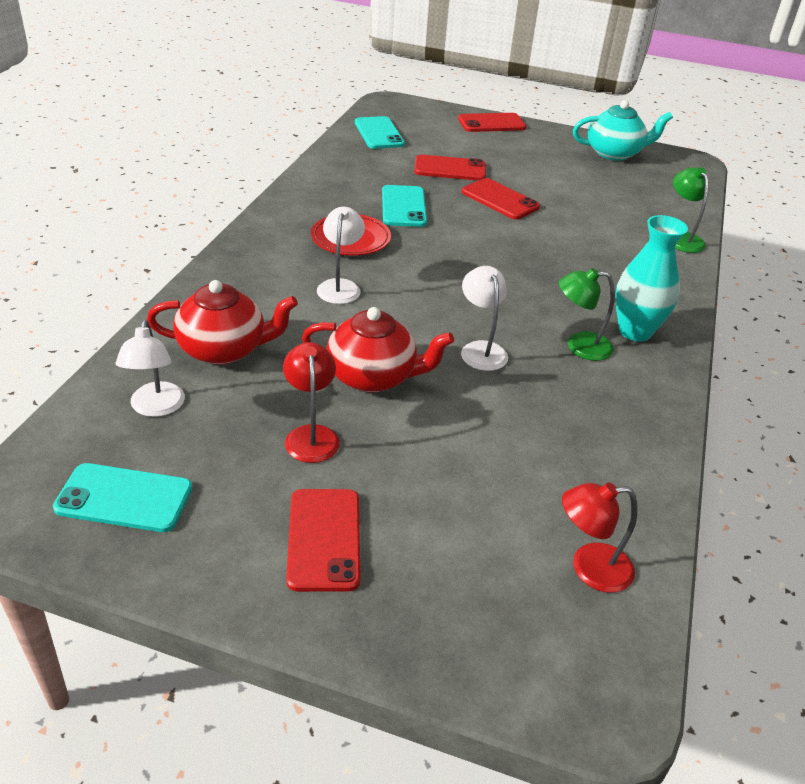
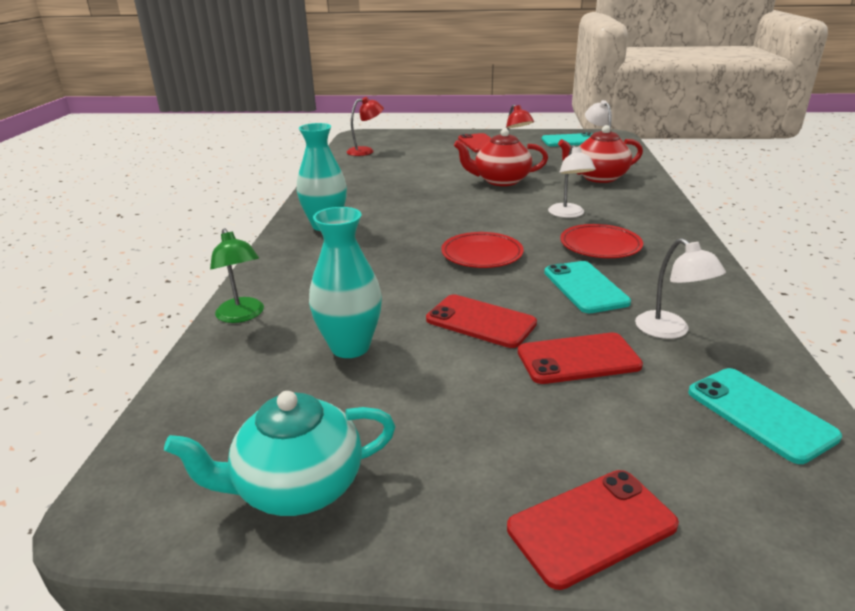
camera: 170 degrees right, 10 degrees down
(470, 253) = (482, 255): none -> red plate
(480, 349) = (441, 200): white lamp -> white lamp (670, 331)
(579, 346) = (371, 211): green lamp -> none
(594, 202) = (350, 347): none -> turquoise vase

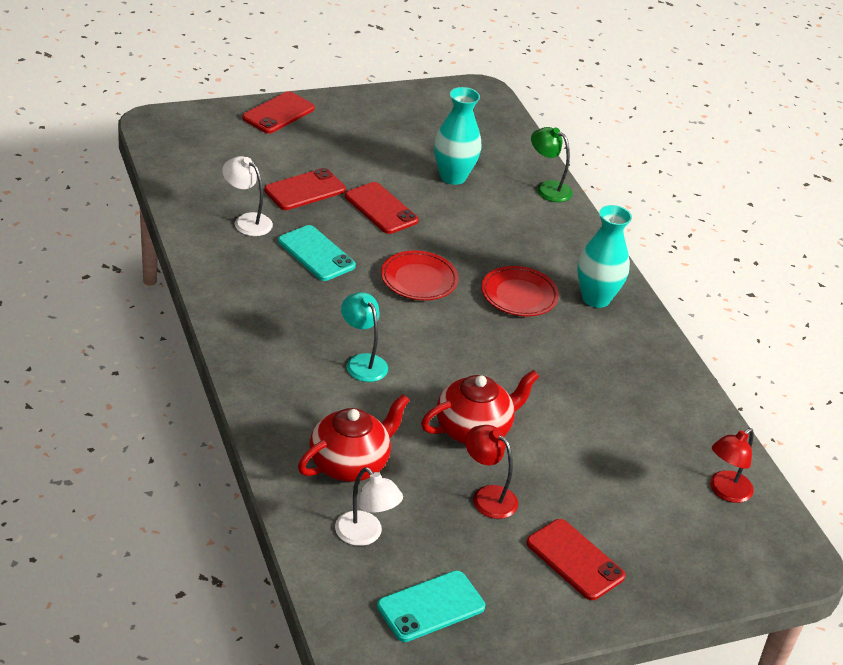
camera: 150 degrees right, 10 degrees up
(297, 487) = (414, 108): turquoise teapot -> none
(480, 321) = (381, 209): red phone -> red phone turned 45 degrees clockwise
(568, 214) = (362, 362): white lamp -> turquoise lamp
(600, 246) = (315, 310): red plate -> red plate (519, 295)
(760, 414) = (196, 172): turquoise phone -> none

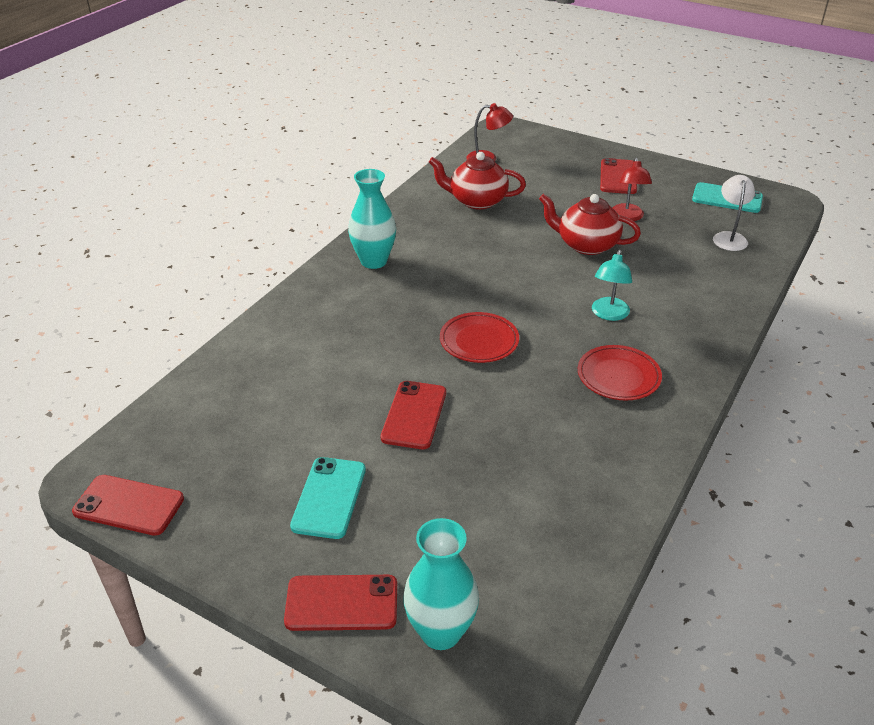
camera: 125 degrees left, 0 degrees up
(247, 221) = (558, 480): white lamp -> none
(305, 190) = (456, 478): red phone -> red phone (129, 505)
(316, 254) = (534, 409): turquoise phone -> turquoise phone (329, 497)
(350, 463) = (695, 269): red teapot -> red teapot (476, 201)
(453, 177) = (300, 405): turquoise vase -> turquoise vase (440, 632)
(519, 295) = (423, 291): red plate -> red plate (618, 376)
(547, 188) = (245, 346): green lamp -> none

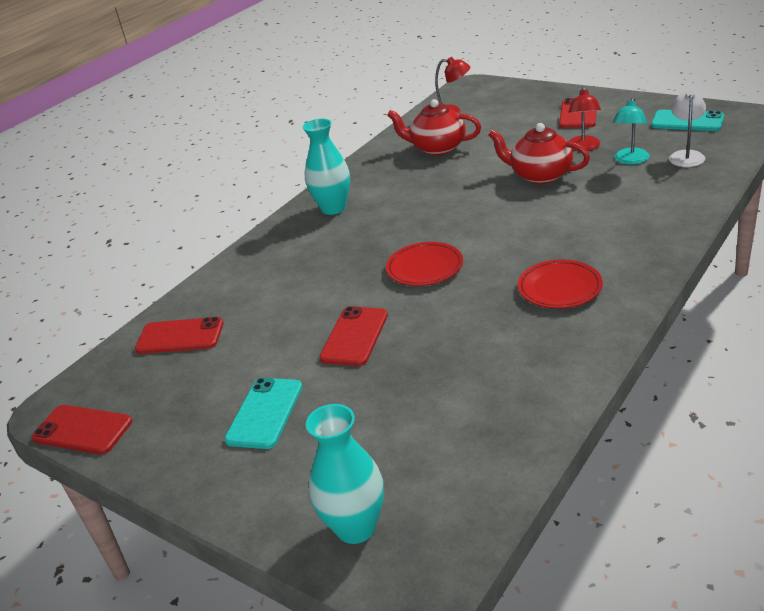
camera: 10 degrees right, 5 degrees down
(341, 603) = (264, 505): red phone -> red phone (180, 336)
(609, 314) = (556, 234): turquoise lamp -> turquoise lamp (630, 160)

